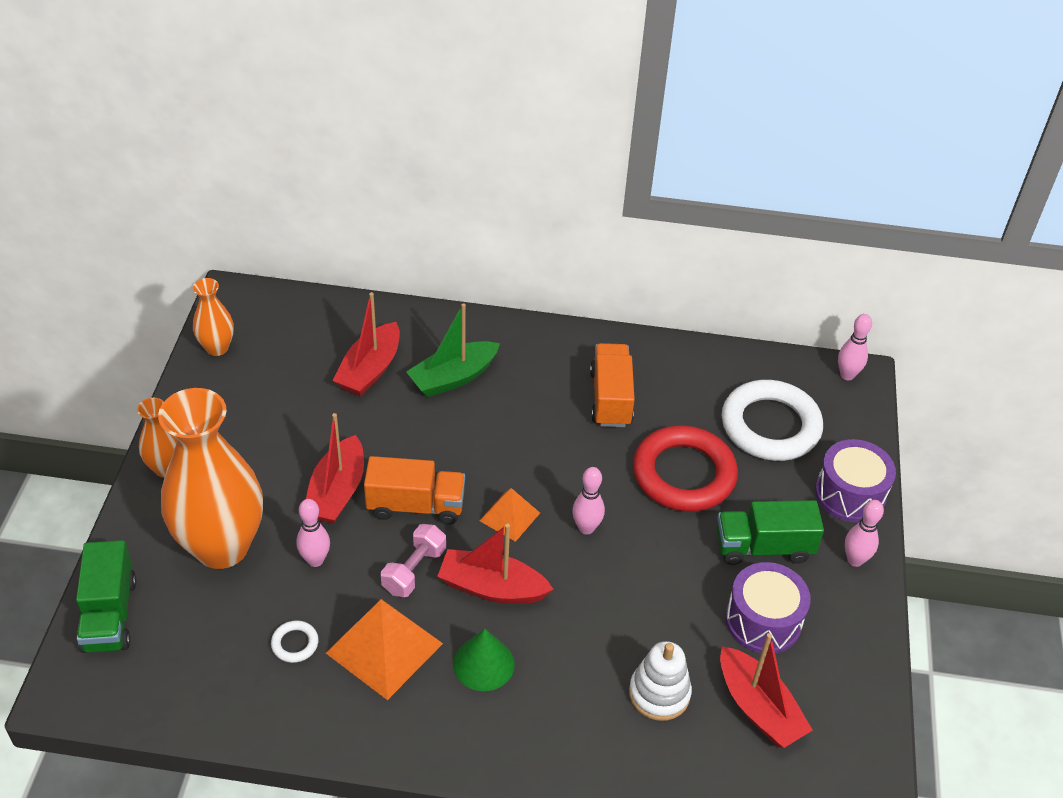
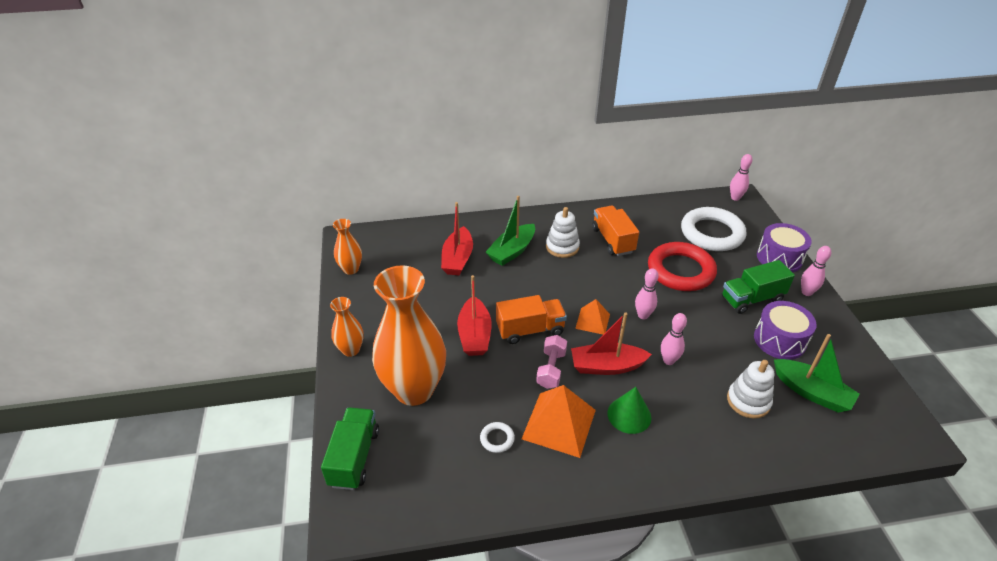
camera: 15 degrees left, 5 degrees down
(109, 614) = (354, 457): green truck -> green truck turned 150 degrees counterclockwise
(315, 560) = (482, 381): pink bowling pin -> pink bowling pin (668, 360)
(529, 390) = (562, 247): none -> white stacking toy
(758, 708) = (811, 392): red boat -> green boat

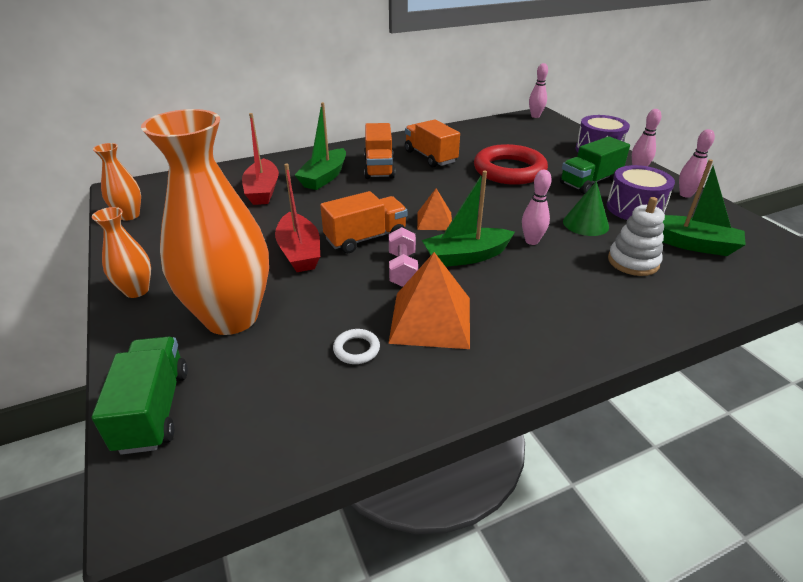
camera: 15 degrees left, 5 degrees down
(562, 247) = (379, 168): white stacking toy -> orange truck
(606, 366) = (466, 256): red boat -> green boat
(629, 415) = (510, 296): green cone -> green cone (585, 224)
(643, 315) = (487, 209): pink bowling pin -> pink bowling pin (685, 194)
(712, 233) = (526, 141): white ring -> none

